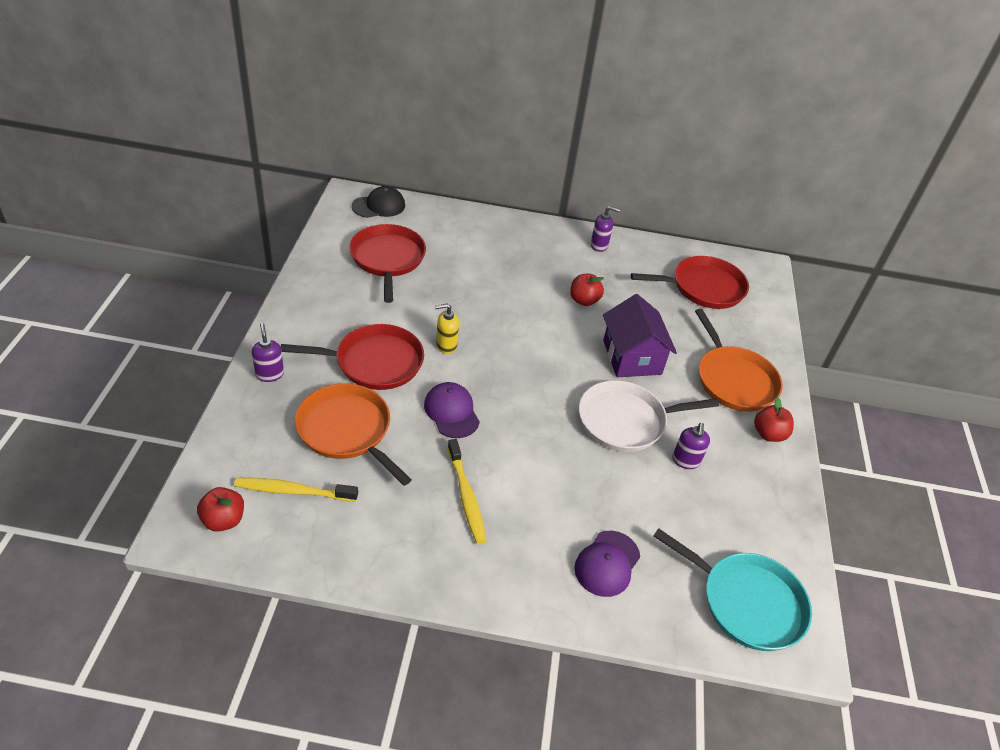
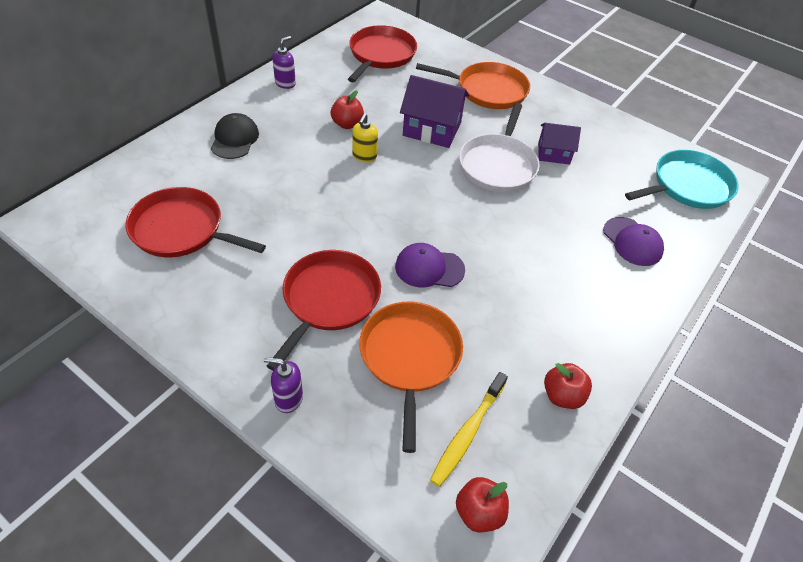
camera: 60 degrees left, 5 degrees up
(347, 430) = (410, 357): orange pan -> orange pan turned 105 degrees clockwise
(379, 206) = (86, 202): black cap -> black cap (234, 139)
(446, 345) = (341, 237): yellow soap dispenser -> yellow soap dispenser (364, 156)
(466, 496) = (532, 299): yellow toothbrush -> none
(685, 461) = (553, 153): purple soap dispenser -> purple house
(768, 434) = (548, 101): red apple -> red apple (562, 396)

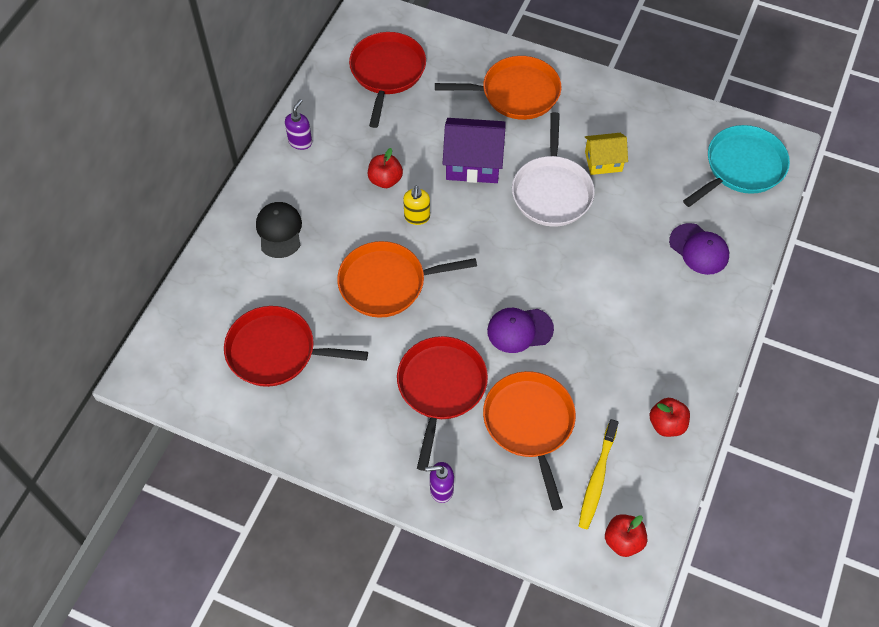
camera: 10 degrees left, 10 degrees up
(314, 200) = (387, 283): none -> orange pan
(553, 153) = (603, 161): purple house -> yellow house

